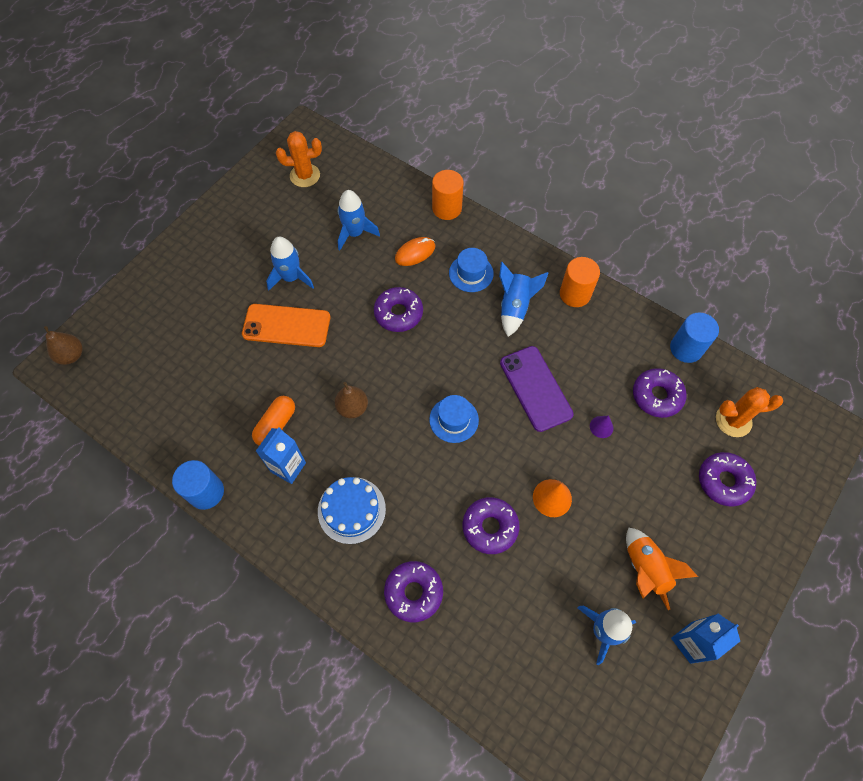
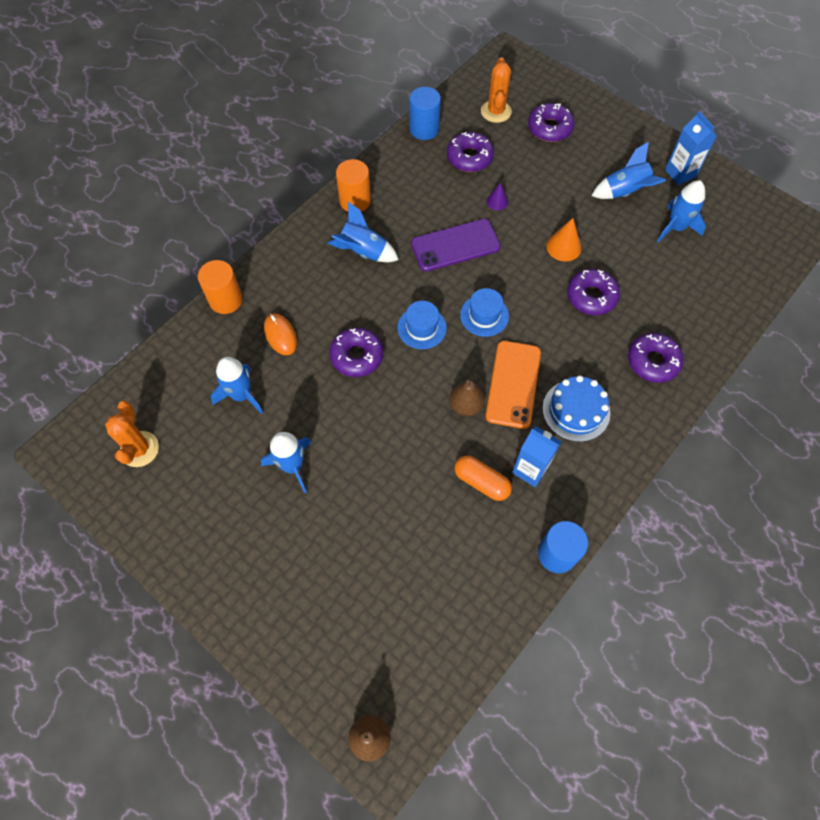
camera: 85 degrees left, 0 degrees up
(286, 326) = (358, 471): orange phone -> orange phone (513, 384)
(471, 273) = (316, 285): blue hat -> blue hat (422, 328)
(645, 569) = (624, 192): orange rocket -> blue rocket

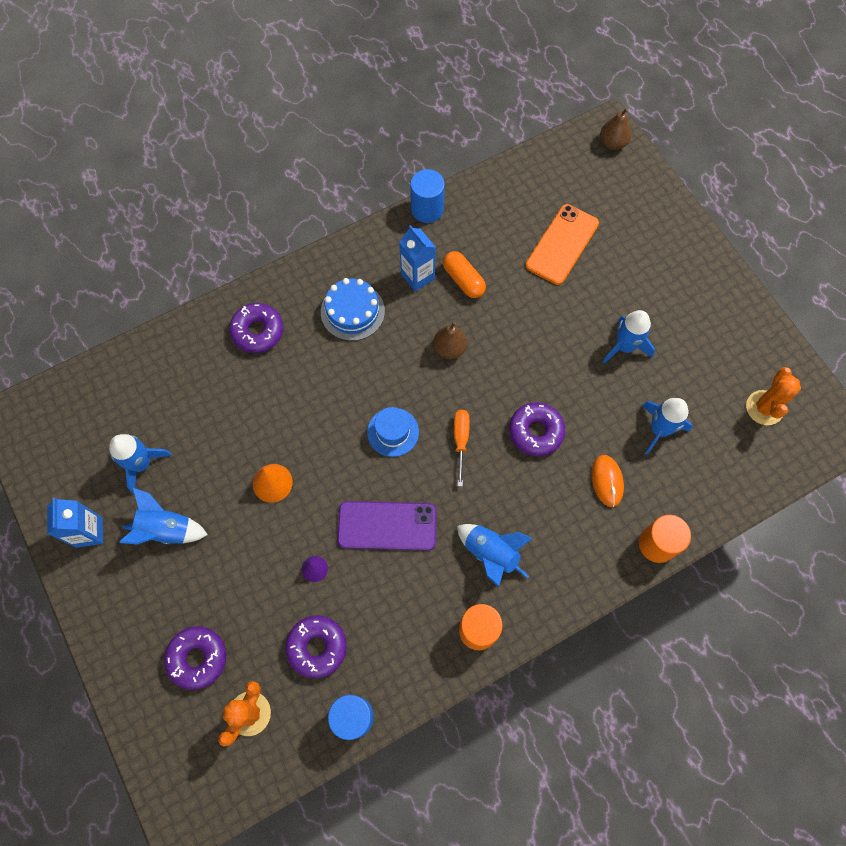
camera: 160 degrees left, 5 degrees up
(422, 328) = (460, 440): blue hat -> orange screwdriver
(513, 384) = (397, 354): orange phone -> orange phone (562, 244)
(591, 296) = (276, 415): purple donut -> none

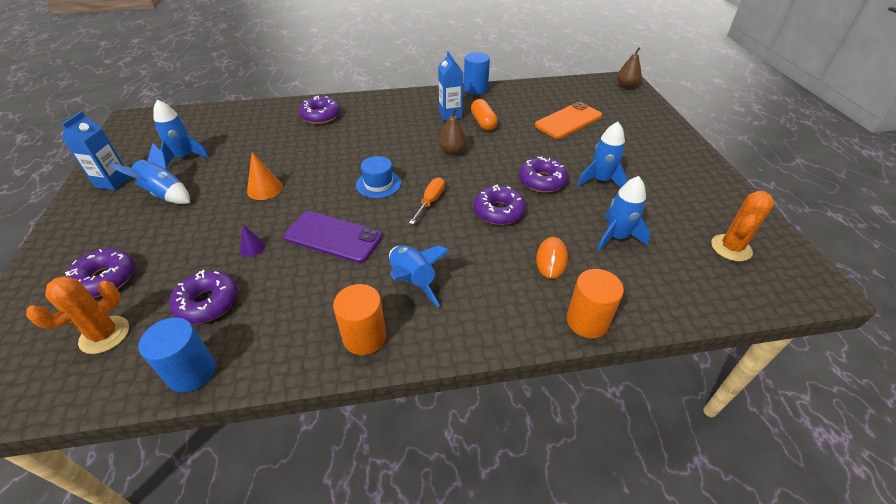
camera: 20 degrees right, 25 degrees down
(352, 311) = (392, 120): blue cake -> none
(564, 367) = (542, 181): none -> purple donut

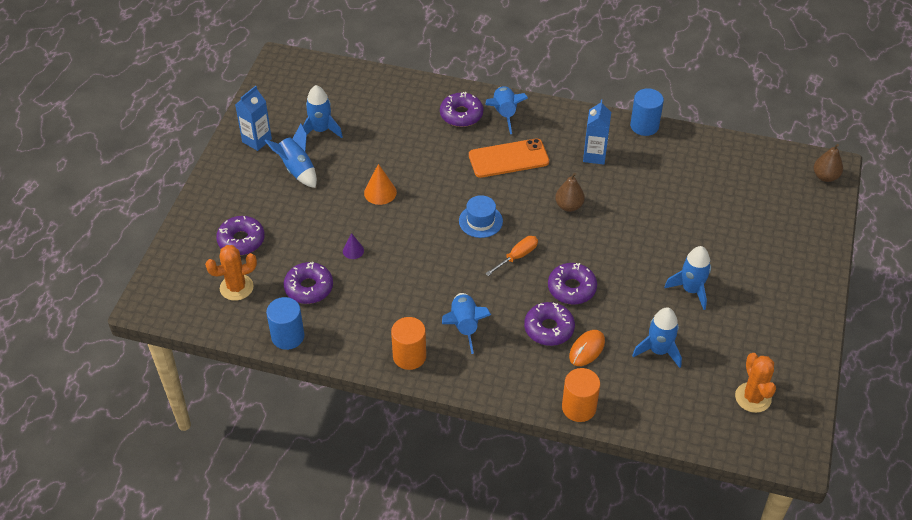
camera: 25 degrees right, 5 degrees up
(333, 237) = (419, 263): purple phone -> none
(358, 107) = (504, 114): none -> blue rocket
(483, 122) = (622, 178): orange capsule -> none
(542, 181) = (634, 270): purple donut -> purple donut (549, 328)
(568, 121) = (715, 206): orange phone -> orange phone (508, 158)
(731, 248) = (753, 397): orange cactus -> orange cactus turned 75 degrees counterclockwise

